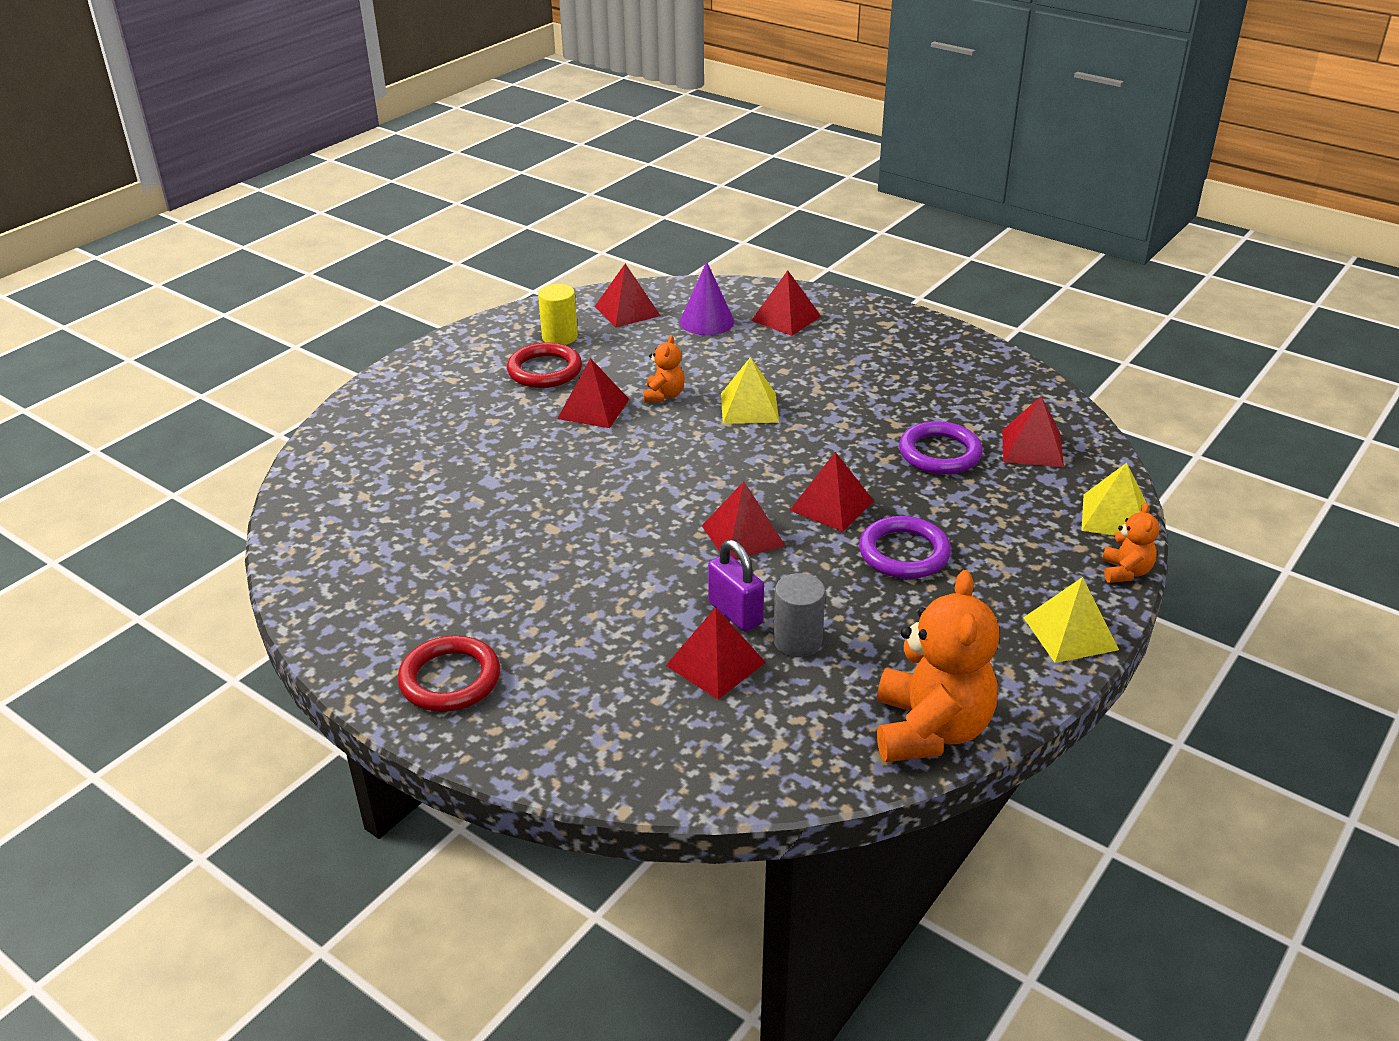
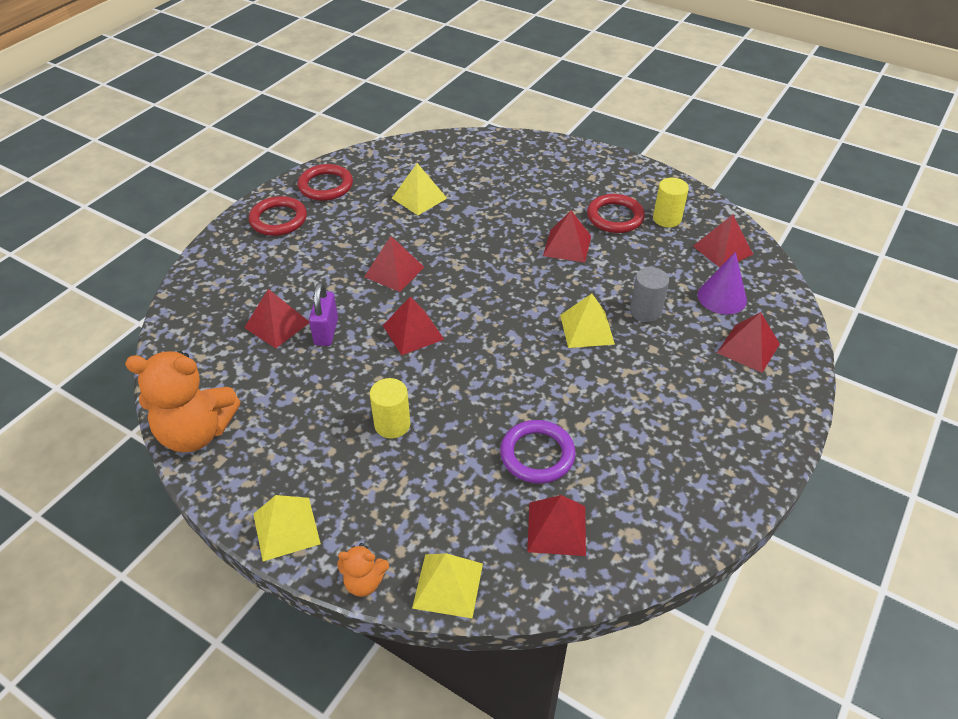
camera: 85 degrees right, 10 degrees up
(371, 627) = (325, 186): none -> red ring
(444, 527) = (419, 198): none -> yellow pyramid
(664, 395) = (594, 280): orange teddy bear -> none
(735, 613) = (326, 332): purple padlock -> purple padlock turned 45 degrees counterclockwise
(797, 641) = (294, 363): grey cylinder -> grey cylinder (645, 311)
(831, 505) = (453, 381): red pyramid -> red pyramid (394, 271)
(904, 553) = (392, 424): purple ring -> yellow cylinder

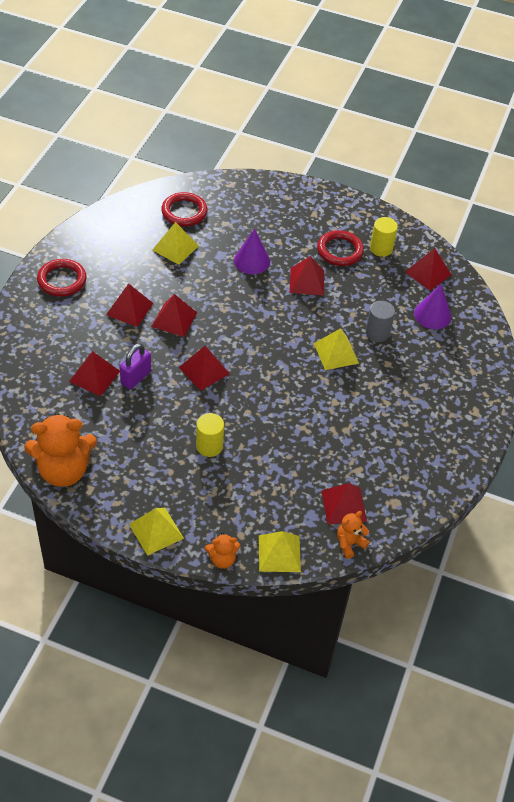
camera: 15 degrees left, 5 degrees up
(325, 186) = (91, 243): red ring -> red ring (184, 212)
(326, 332) = (136, 377): purple padlock -> purple padlock turned 45 degrees clockwise
(505, 218) = (252, 261): none -> purple cone
(537, 454) = (319, 455): purple ring -> none
(554, 585) = (349, 543): none -> orange teddy bear
(748, 348) = (456, 355): red pyramid -> red pyramid (129, 309)

